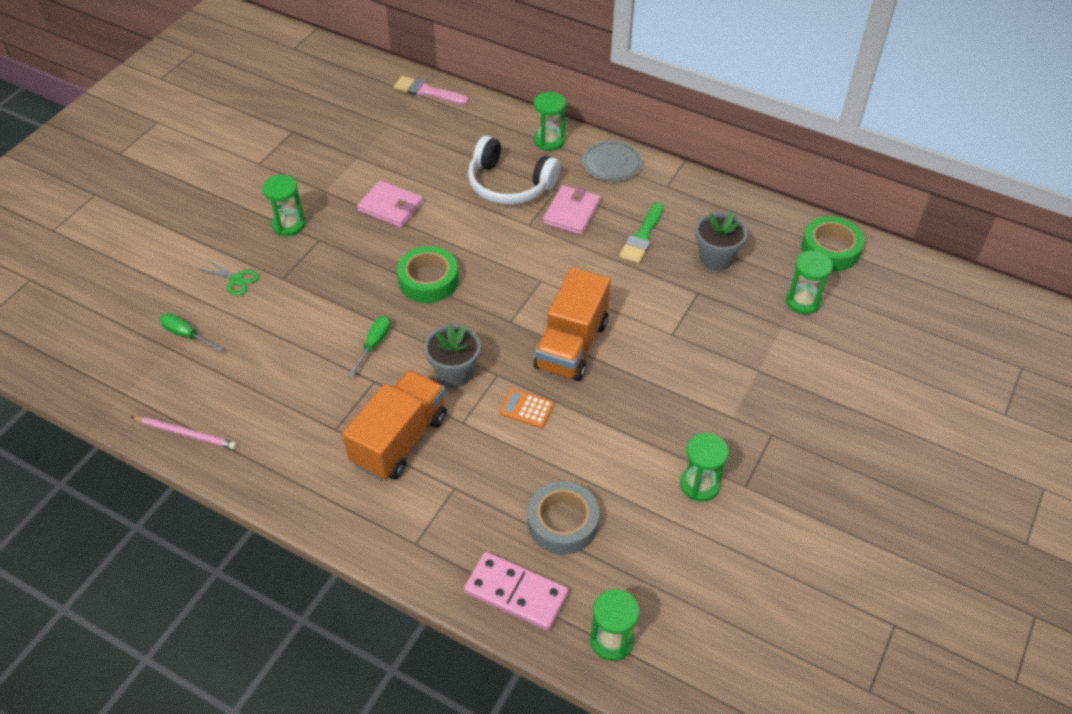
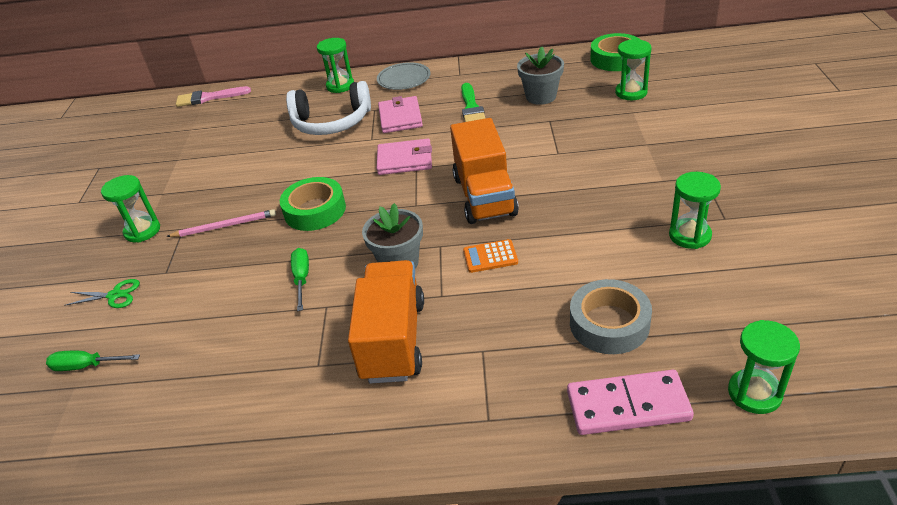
camera: 25 degrees left, 10 degrees down
(186, 434) = (147, 457): pink pencil -> pink pencil (225, 226)
(390, 207) = (236, 178): pink wallet -> pink wallet (405, 160)

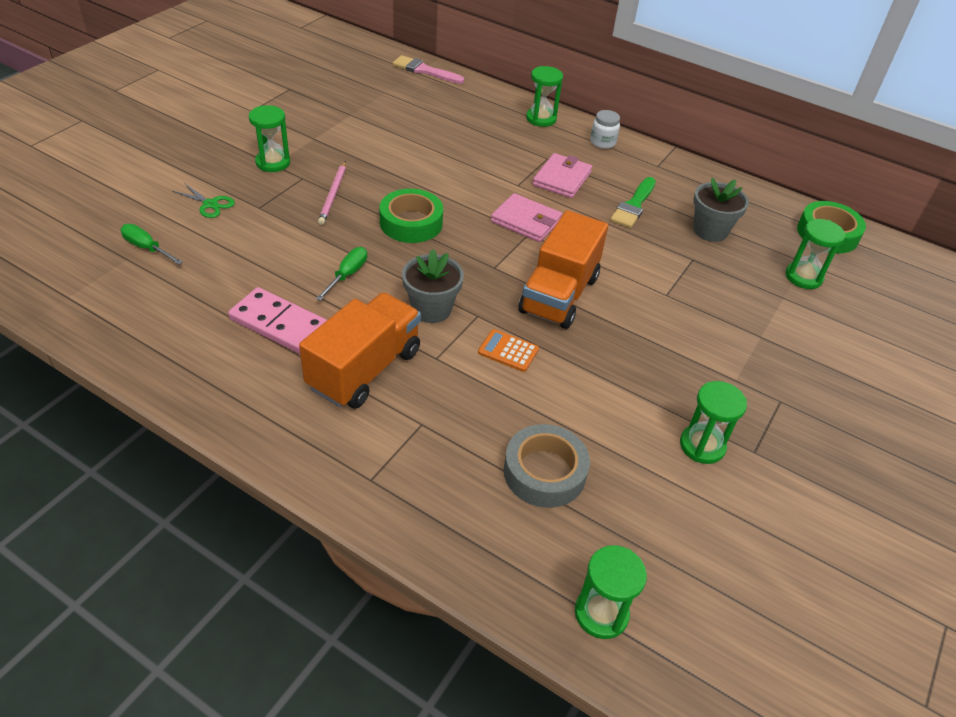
camera: 25 degrees right, 5 degrees up
(225, 226) = (333, 195): pink pencil -> pink pencil turned 75 degrees clockwise
(331, 122) = (500, 150): white headphones -> none
(404, 79) = (602, 142): grey plate -> white jar
(628, 405) = (486, 546): pink domino -> pink domino (280, 324)

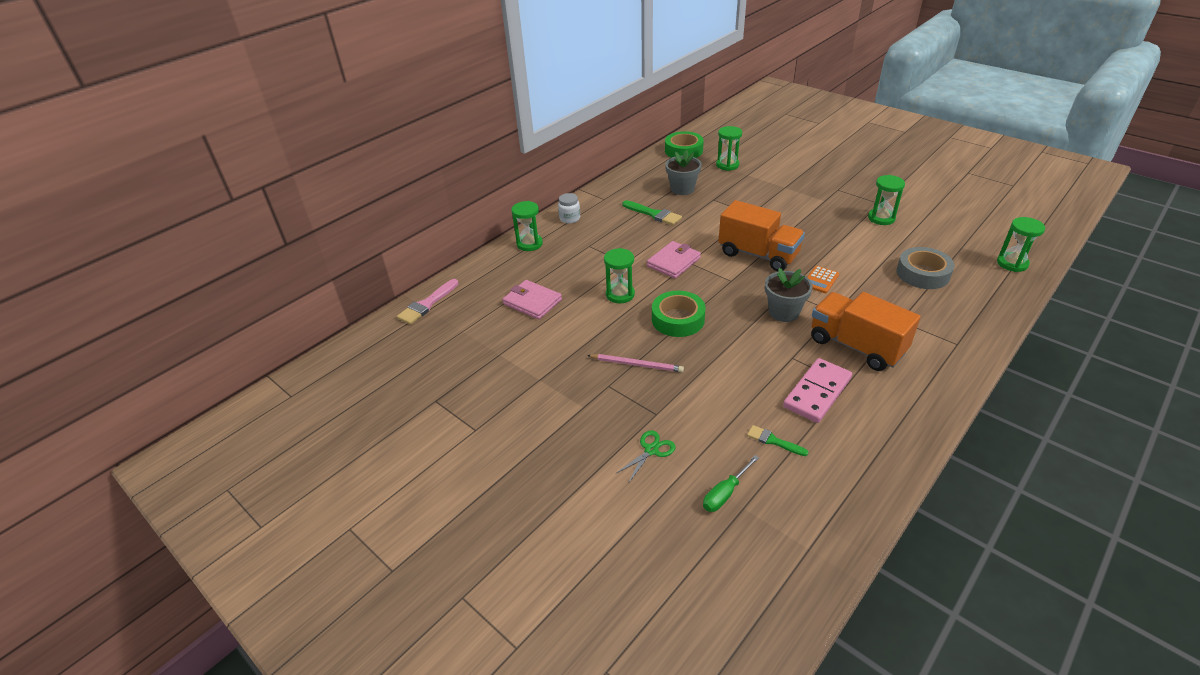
camera: 75 degrees left, 5 degrees down
(209, 284) = (773, 441): none -> green brush
(273, 162) = (580, 407): green hourglass -> green hourglass (620, 294)
(347, 275) = (749, 355): green screwdriver -> none
(562, 179) = (618, 241): pink wallet -> pink wallet (532, 302)

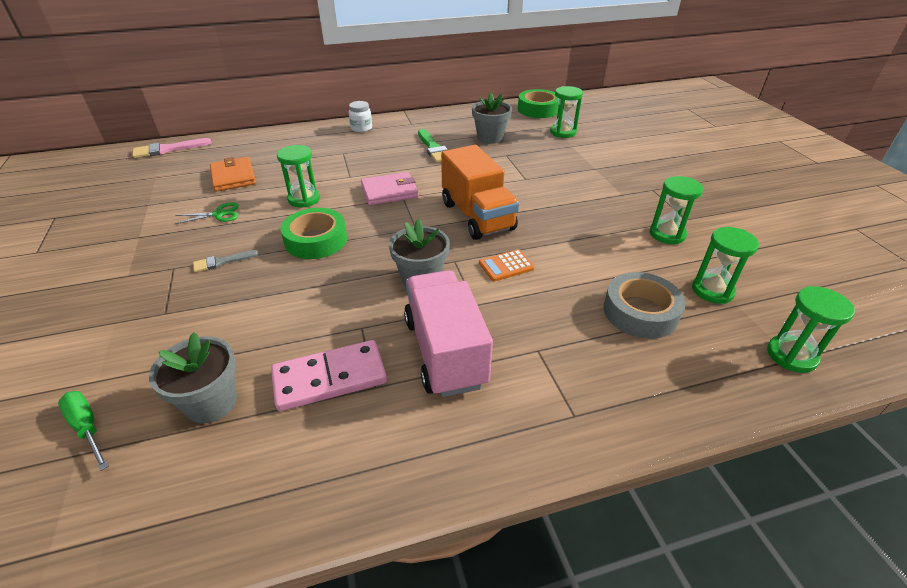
camera: 30 degrees right, 0 degrees up
(529, 244) = (302, 135): green hourglass -> green hourglass (712, 290)
(532, 302) = (233, 177): pink wallet -> orange wallet
(637, 364) = (222, 262): pink pencil -> grey brush
(651, 450) = (106, 343): green scissors -> green scissors (219, 214)
(725, 493) = (87, 427): green screwdriver -> green screwdriver turned 60 degrees clockwise
(773, 441) = (211, 402): green brush -> grey flower pot
(856, 346) = (445, 351): orange truck -> pink truck

